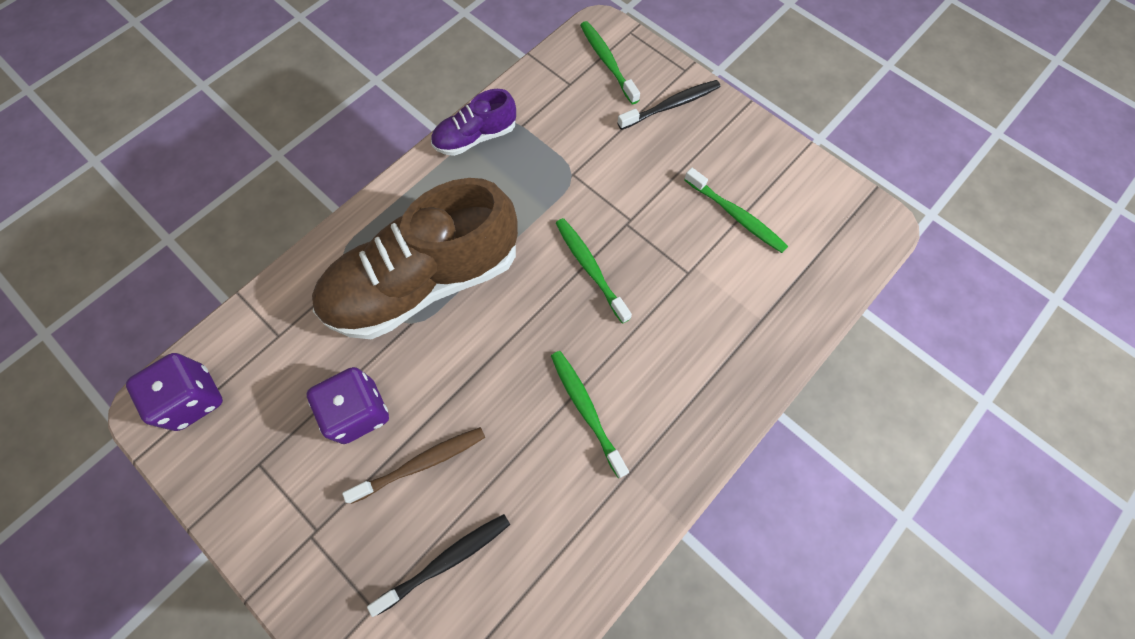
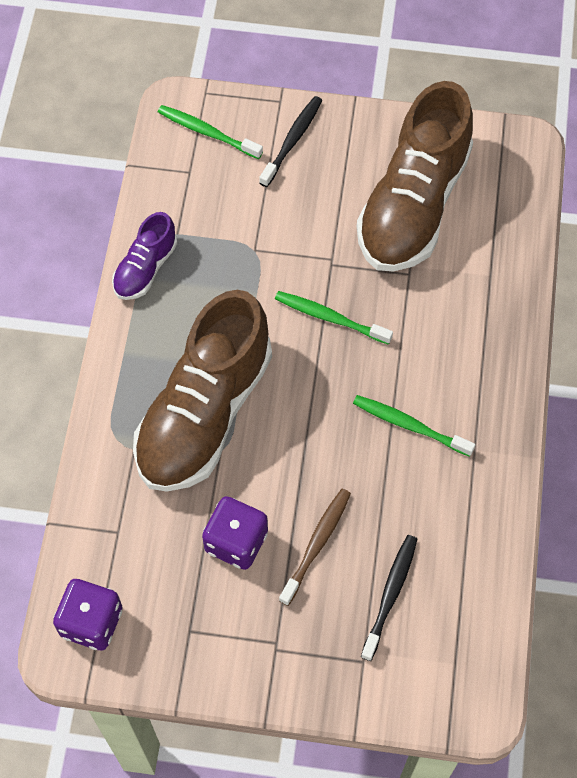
camera: 35 degrees left, 5 degrees down
(736, 216) = (413, 204): green toothbrush -> brown shoe

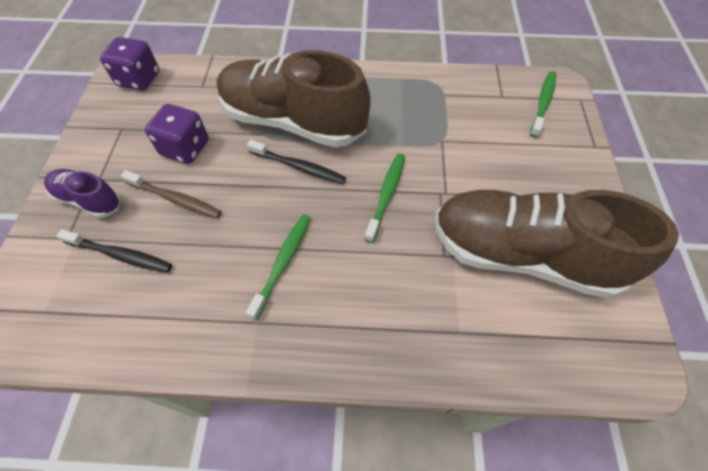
camera: 85 degrees right, 5 degrees down
(145, 268) = (410, 80): purple shoe -> purple shoe (89, 200)
(292, 140) = (558, 157): black toothbrush -> black toothbrush (299, 167)

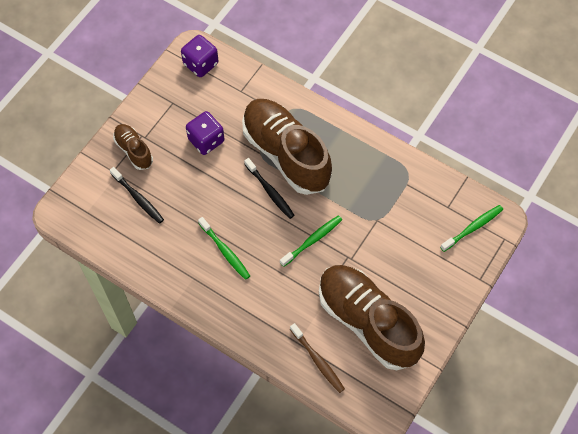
camera: 30 degrees right, 5 degrees up
(89, 200) = (134, 150): purple shoe -> brown shoe
(175, 199) = (184, 176): brown toothbrush -> brown toothbrush (318, 361)
(283, 263) = (225, 251): green toothbrush -> green toothbrush turned 90 degrees clockwise

